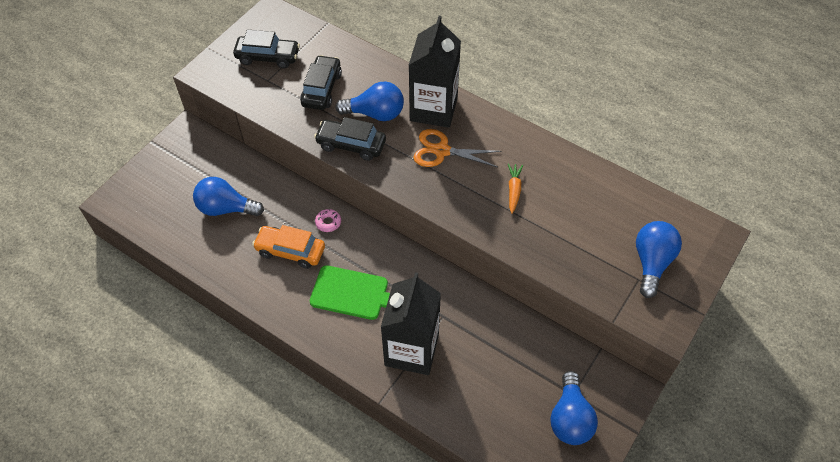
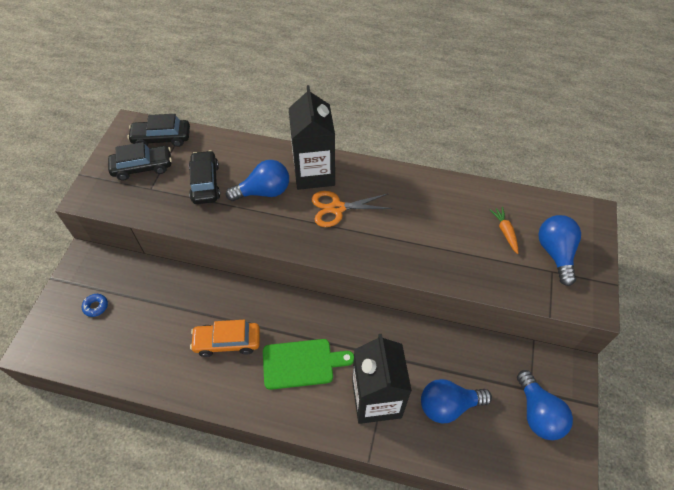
camera: 20 degrees left, 0 degrees up
(182, 180) = (96, 306): none -> blue donut
(226, 208) = (149, 320): blue light bulb -> blue light bulb (448, 405)
(328, 222) = (252, 303): pink donut -> none
(351, 145) = (253, 226): black car -> black car (162, 138)
(514, 190) = (414, 225): orange carrot -> orange carrot (505, 232)

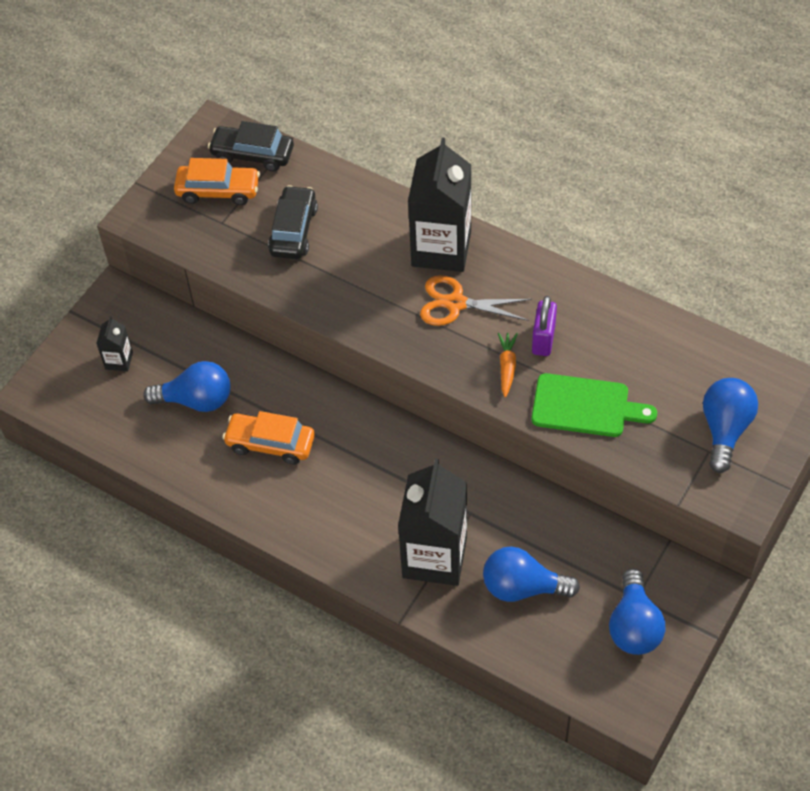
camera: 20 degrees right, 0 degrees up
(96, 306) = (119, 360): blue donut -> black carton
(142, 167) = (218, 191): black car -> orange car
(264, 192) = (366, 259): blue light bulb -> blue light bulb (196, 400)
(302, 363) = (356, 492): green cutting board -> green cutting board (585, 406)
(407, 219) = (543, 339): none -> purple padlock
(505, 232) = (669, 386): orange carrot -> orange carrot (507, 367)

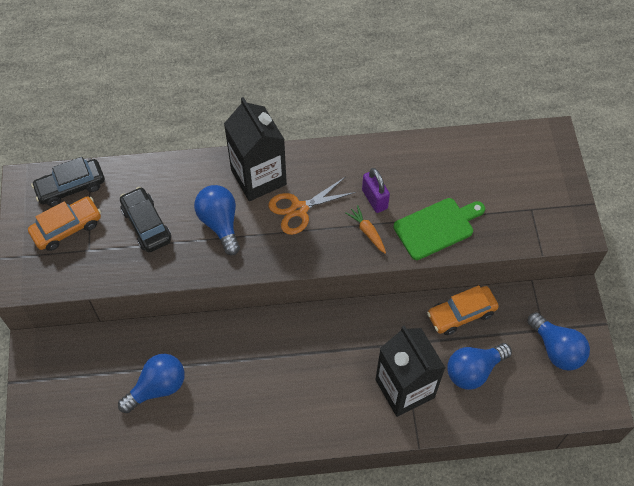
camera: 40 degrees left, 5 degrees up
(119, 360) = (77, 395): black carton -> none
(270, 444) = (235, 384): orange car -> orange car (461, 314)
(725, 429) = (529, 189): blue light bulb -> blue light bulb (220, 223)

